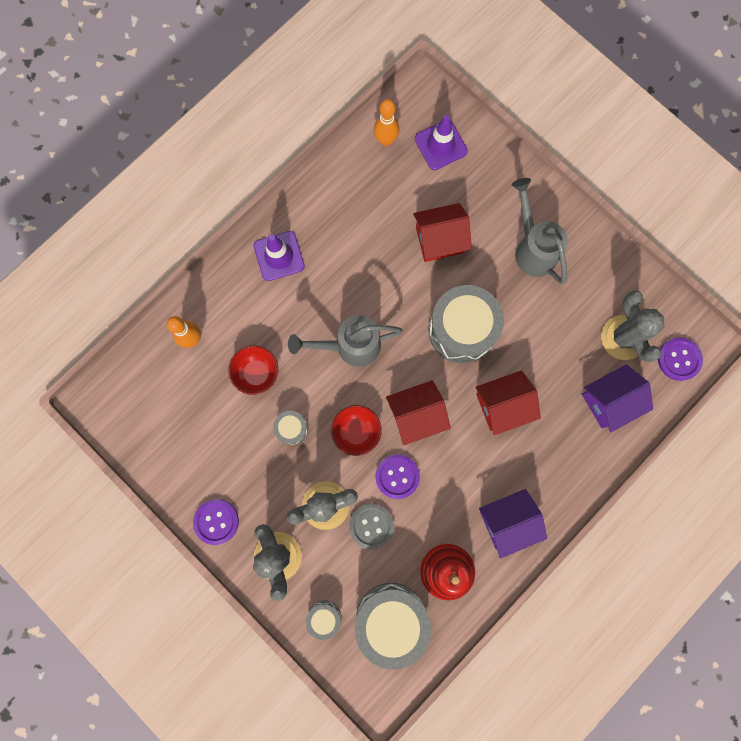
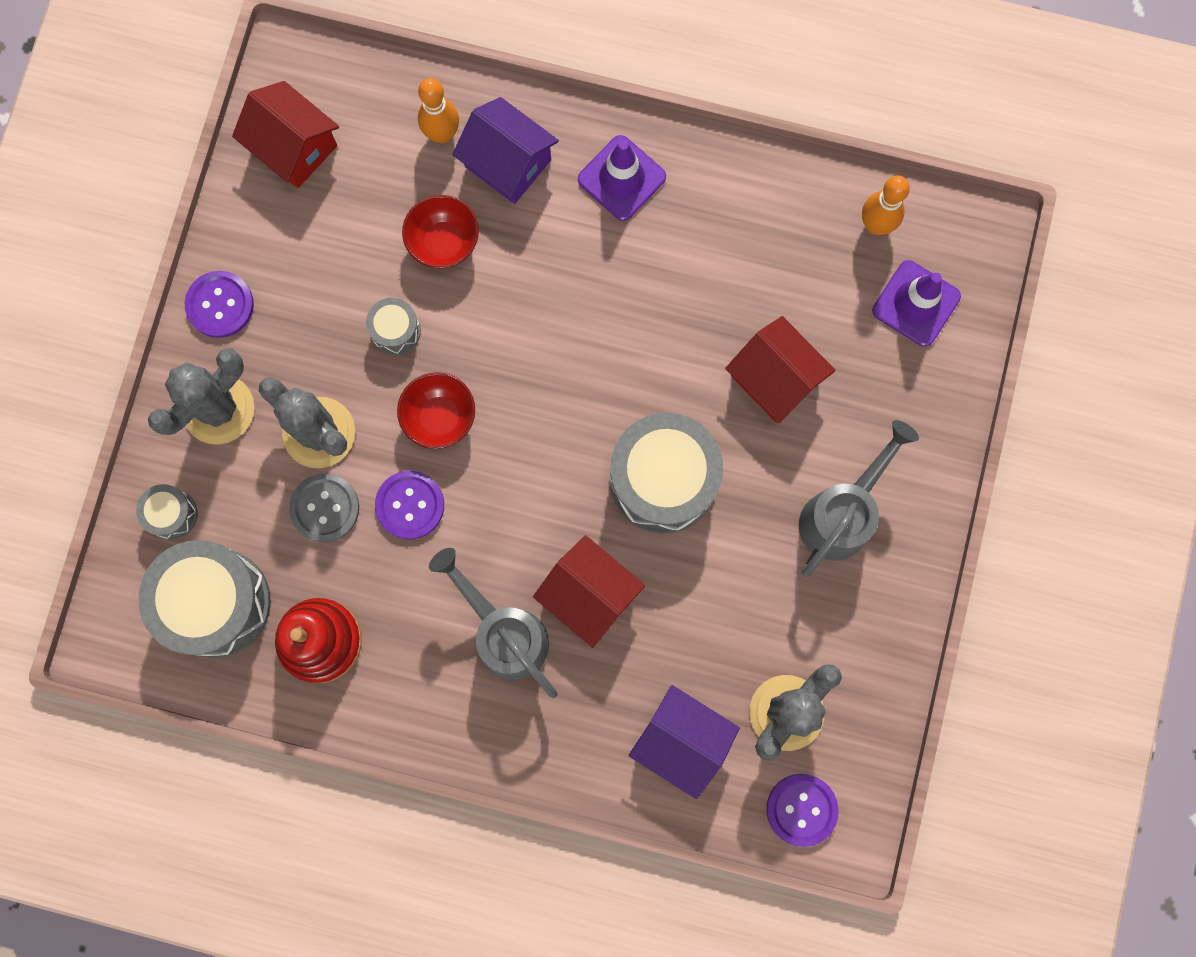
camera: 60 degrees right, 0 degrees up
(350, 346) = (552, 342): grey watering can -> grey watering can (504, 632)
(416, 415) = (508, 484): red house -> red house (294, 147)
(507, 522) = (431, 688): purple house -> purple house (508, 163)

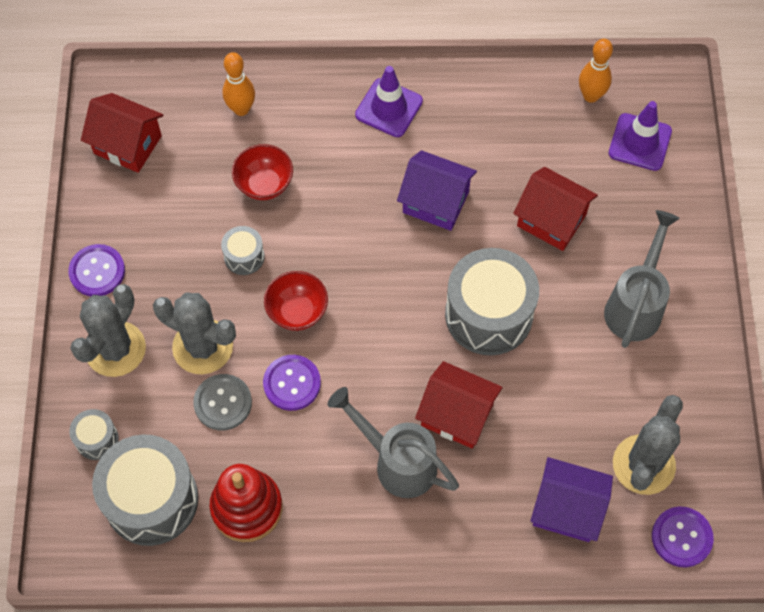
camera: 15 degrees left, 15 degrees down
(508, 163) = (298, 117): purple house -> purple house (436, 202)

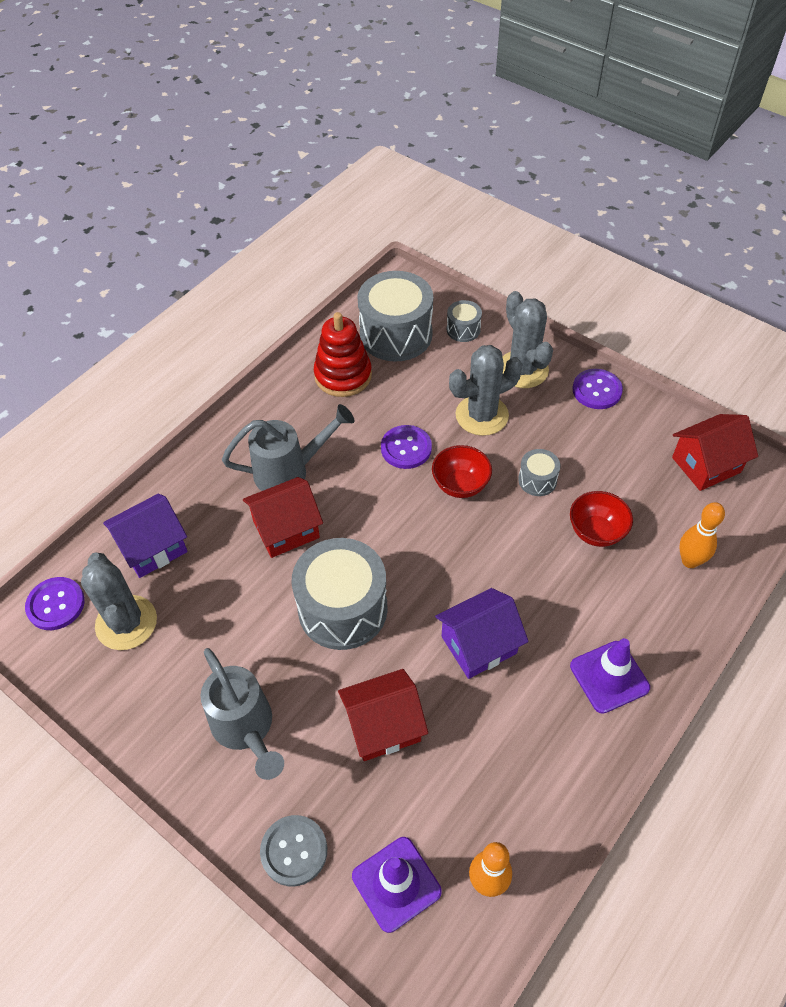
camera: 130 degrees right, 10 degrees down
(223, 403) = (428, 403): grey button -> grey button (294, 851)

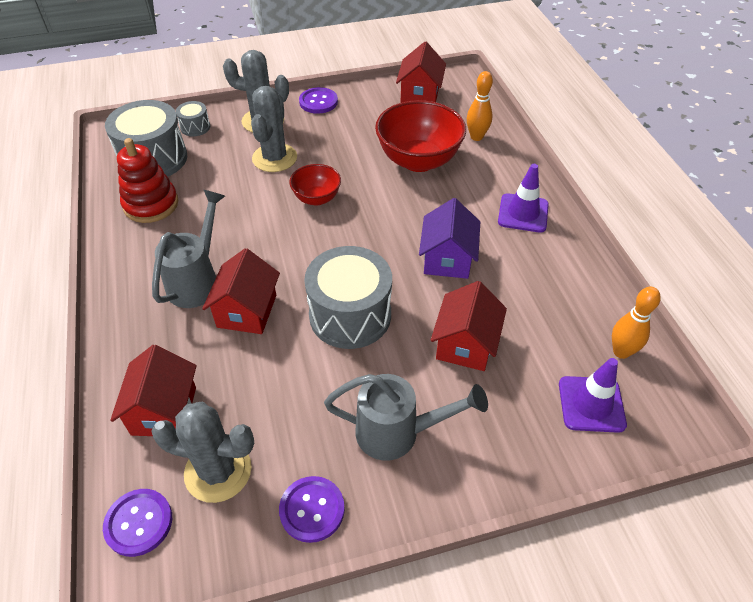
camera: 55 degrees left, 5 degrees down
(153, 548) = (164, 411): purple house -> red house
(294, 851) = (524, 455): grey button -> none
(406, 448) = (255, 207): purple button -> purple button (312, 509)
(537, 480) = (353, 163): grey drum -> none
(596, 532) = (418, 160): red bowl -> red bowl, size x1.82

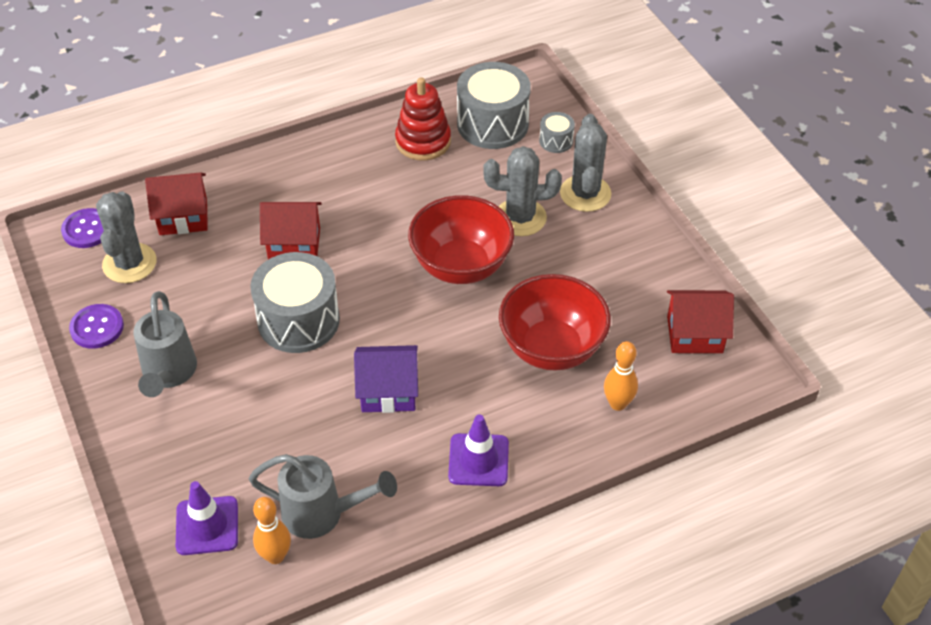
camera: 80 degrees right, 0 degrees up
(198, 280) = (327, 201): grey watering can -> grey watering can (323, 514)
(317, 198) = (461, 266): red bowl -> red bowl, size x1.82
(318, 102) = (640, 235): purple button -> none
(465, 344) = (272, 416): red house -> none

